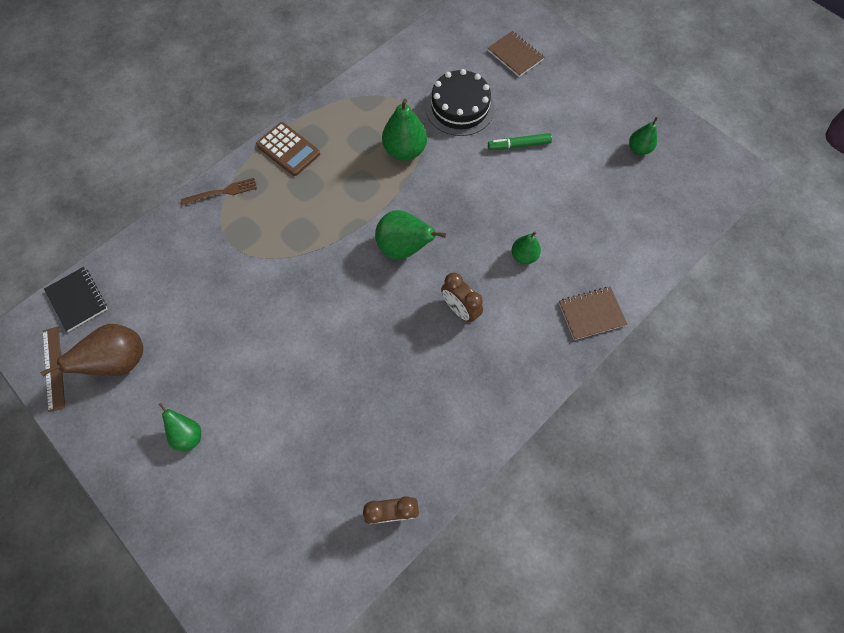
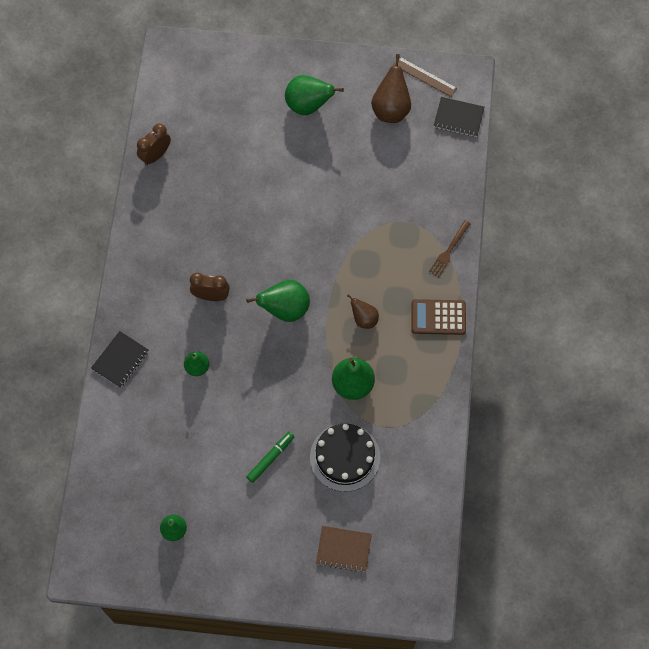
camera: 140 degrees right, 0 degrees up
(188, 434) = (308, 105): green pear -> green pear, size x1.68
(347, 191) = (364, 319): none -> brown pear
(591, 314) = (120, 360): brown notebook -> black notebook

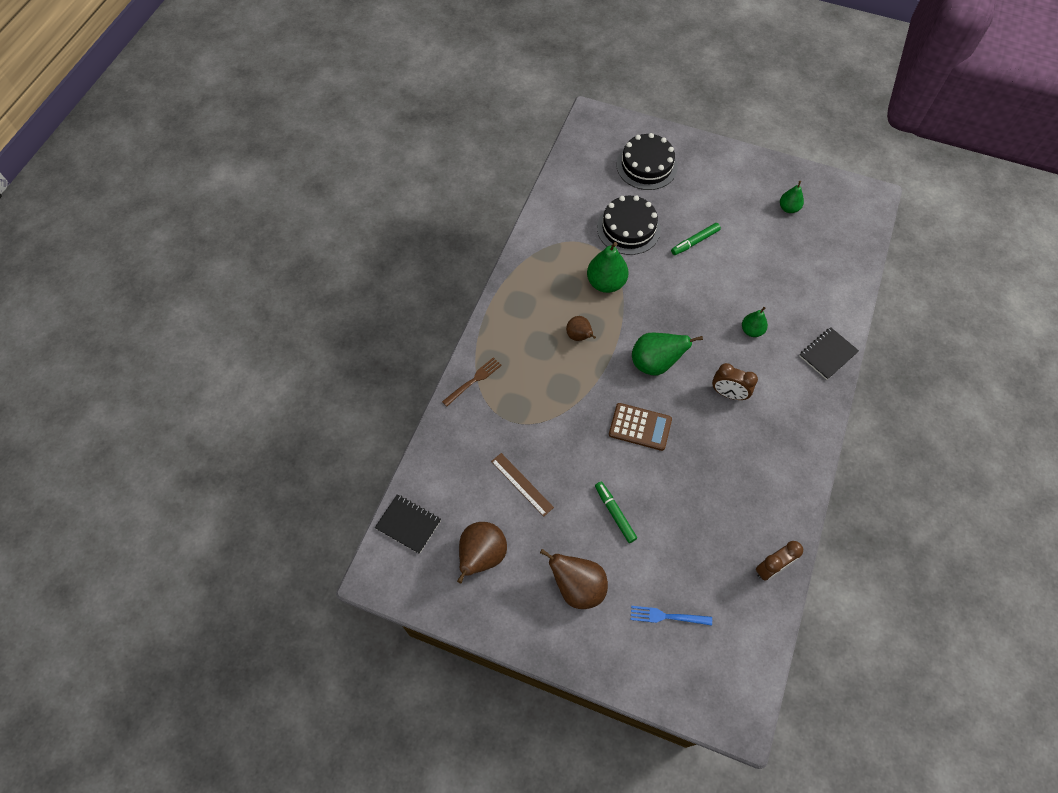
camera: 165 degrees left, 5 degrees down
(234, 101) = (666, 616): none -> blue fork
(292, 166) = (614, 513): none -> green marker
(308, 105) = (577, 587): green pear -> brown pear
(343, 549) = (646, 166): brown notebook -> black cake
(425, 76) = (427, 589): brown ruler -> brown ruler (522, 484)
(438, 317) = (507, 321): brown calculator -> brown calculator (640, 427)

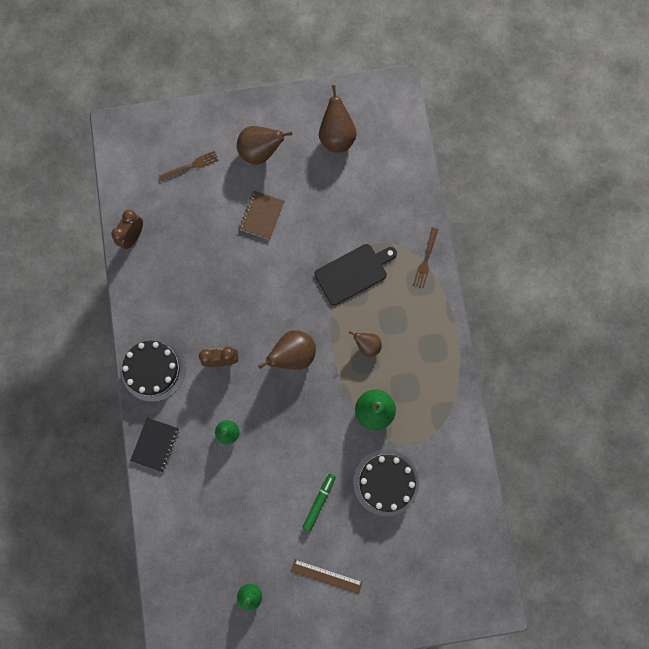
camera: 150 degrees right, 15 degrees up
(408, 524) = (400, 130): black notebook -> none
(522, 484) = (339, 200): brown ruler -> brown ruler (326, 576)
(552, 405) = (353, 273): none -> black cutting board
(614, 513) = (262, 216): green marker -> brown notebook
(640, 427) = (277, 292): brown calculator -> none
(646, 166) = (408, 570): black cake -> black cake (153, 369)
(655, 363) = (293, 355): green pear -> brown pear
(666, 616) = (191, 166): blue fork -> brown fork

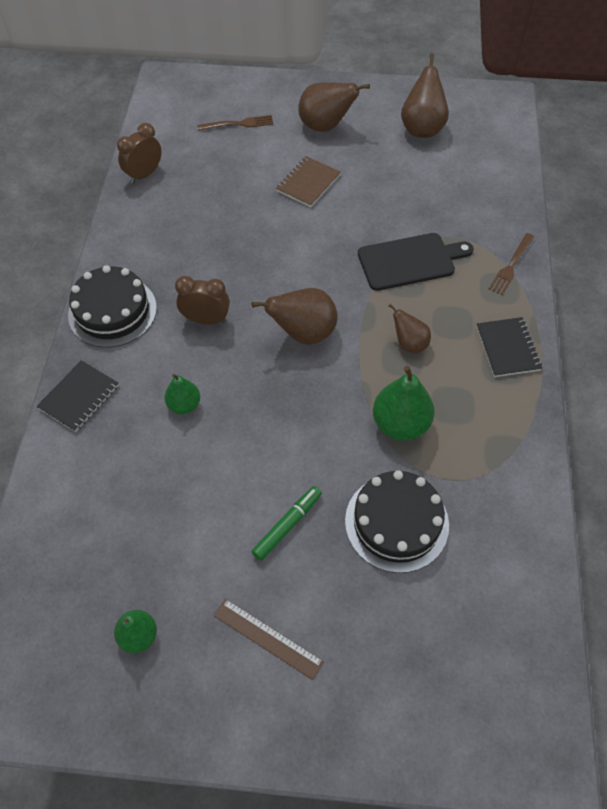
camera: 15 degrees right, 20 degrees down
(434, 333) = (507, 348): none -> black notebook

